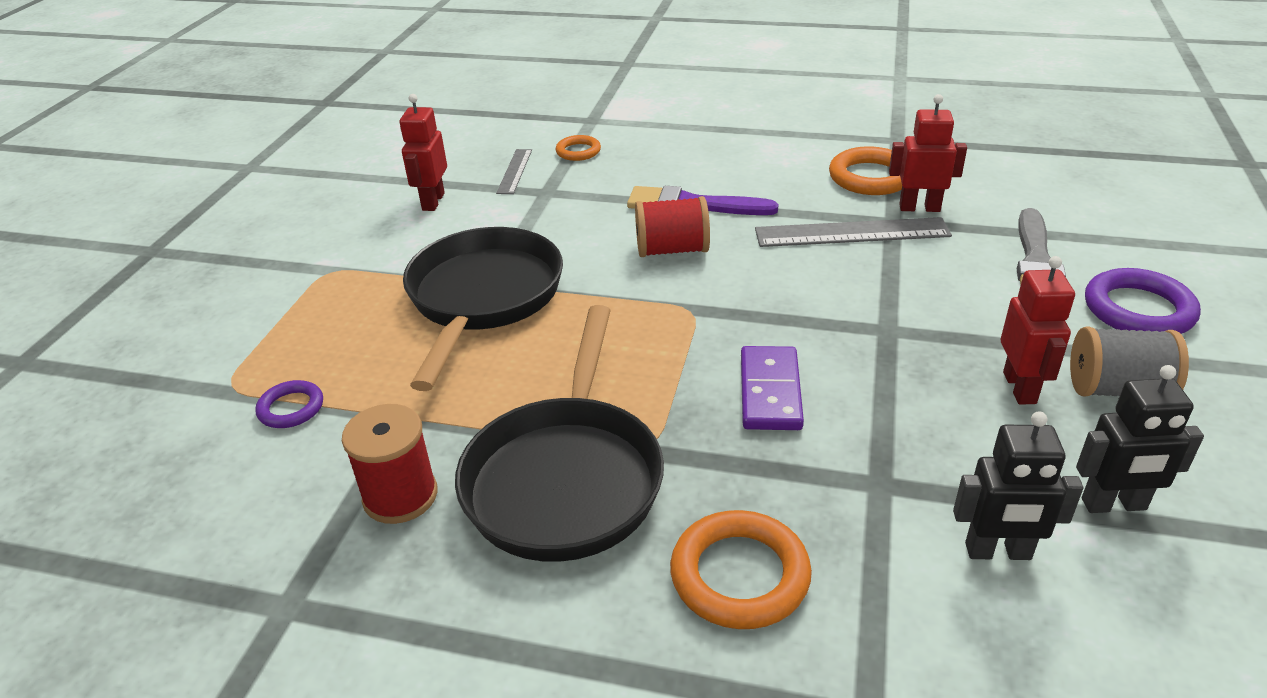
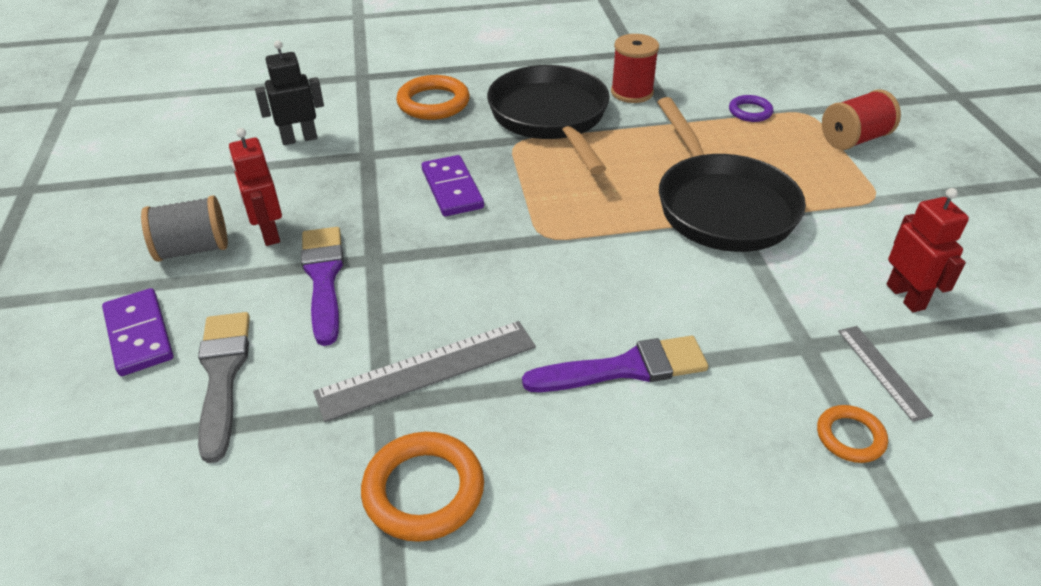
camera: 155 degrees right, 5 degrees up
(672, 250) = (603, 296): red spool -> red spool (854, 139)
(919, 208) = (352, 438): red robot -> none
(945, 321) = (324, 278): none -> purple brush
(1114, 505) = (226, 174): black robot -> none
(1138, 310) = (139, 335): purple ring -> purple domino

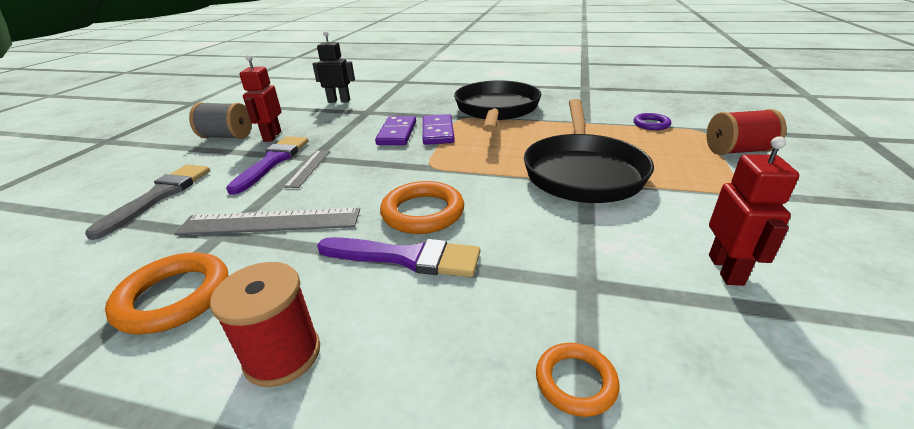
camera: 25 degrees right, 10 degrees down
(139, 335) = (150, 168): purple domino -> purple domino (438, 132)
(433, 103) = (430, 95): orange ring -> orange ring (423, 212)
(632, 92) = (565, 105): red spool -> red spool (282, 355)
(883, 371) = (658, 329): grey ruler -> grey ruler (309, 168)

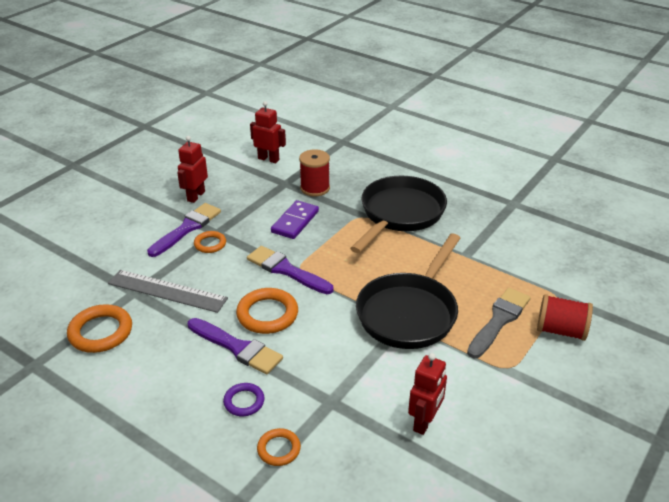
camera: 20 degrees right, 5 degrees up
(159, 196) = (103, 243): grey brush -> grey brush (499, 320)
(227, 137) = (162, 186): grey spool -> none
(282, 355) = (146, 386): red spool -> red spool (315, 188)
(309, 168) = (210, 244): grey ruler -> orange ring
(339, 101) = (268, 159): black robot -> red robot
(416, 169) = (286, 270): none -> purple brush
(438, 132) = (329, 230): purple domino -> none
(651, 124) = (522, 276): purple ring -> purple ring (244, 402)

